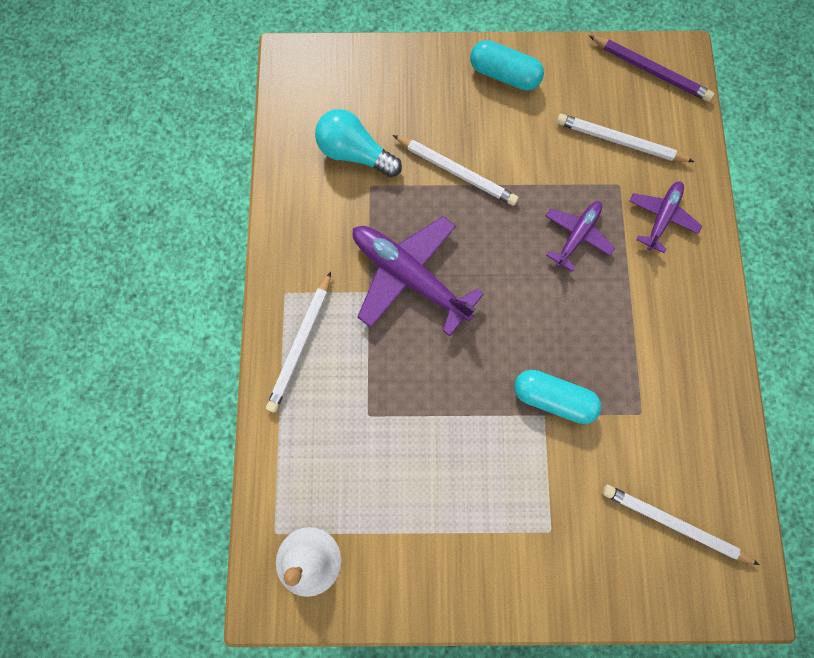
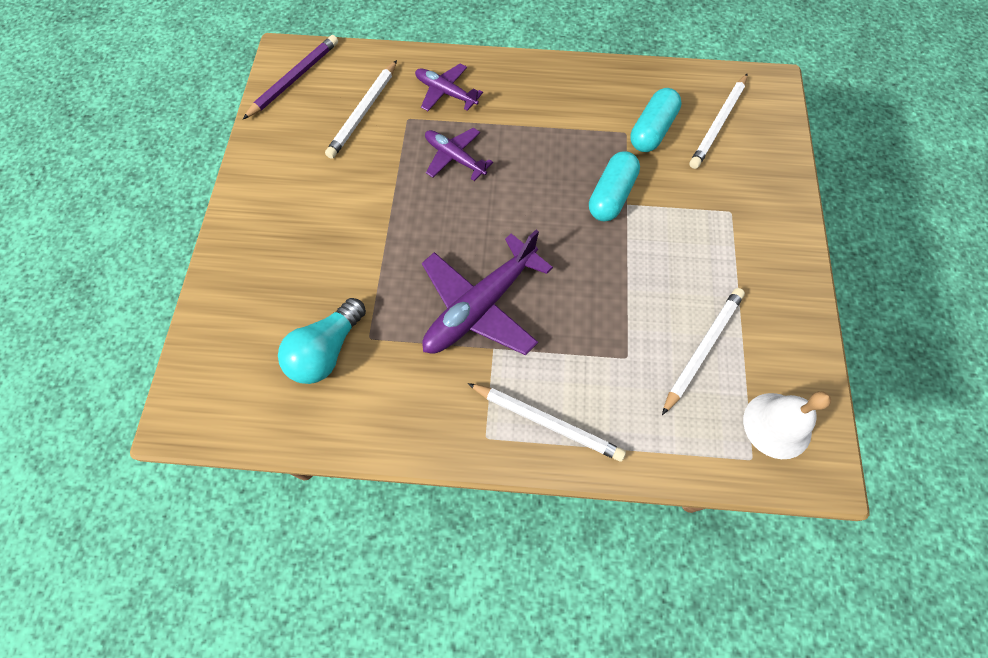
camera: 85 degrees left, 10 degrees down
(456, 172) = (368, 252): white pencil -> white pencil (702, 349)
(504, 75) = (266, 197): turquoise capsule -> turquoise capsule (652, 130)

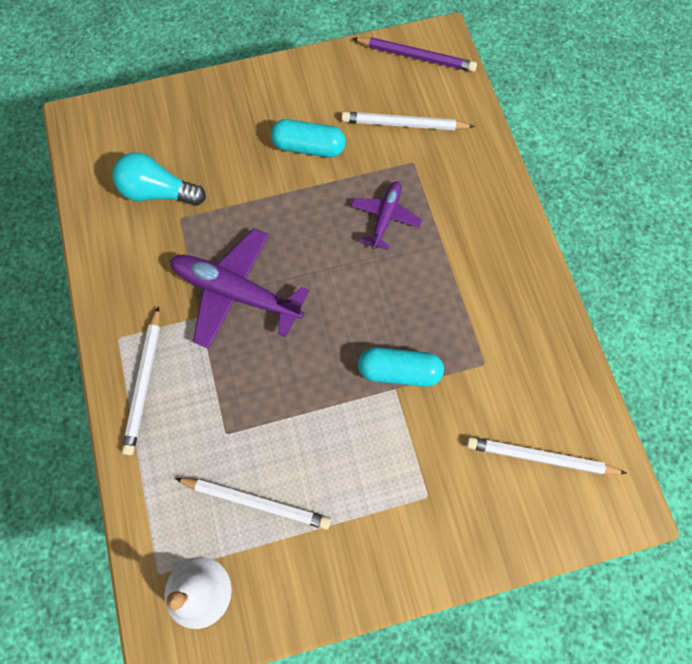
camera: 70 degrees right, 5 degrees up
(446, 93) = (458, 183): purple plane -> none
(652, 130) = (499, 389): turquoise capsule -> turquoise capsule (309, 147)

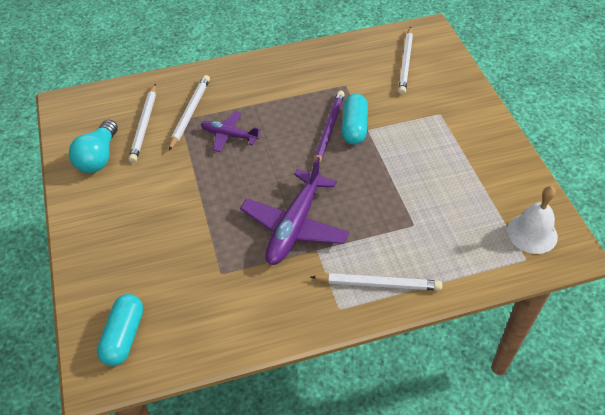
camera: 90 degrees left, 20 degrees down
(158, 192) = (192, 292): turquoise light bulb -> turquoise light bulb (98, 157)
(256, 502) = (461, 203): white pencil -> white pencil (190, 113)
(309, 147) = (157, 184): turquoise capsule -> turquoise capsule (124, 336)
(416, 56) = (78, 117): purple pencil -> purple pencil (328, 130)

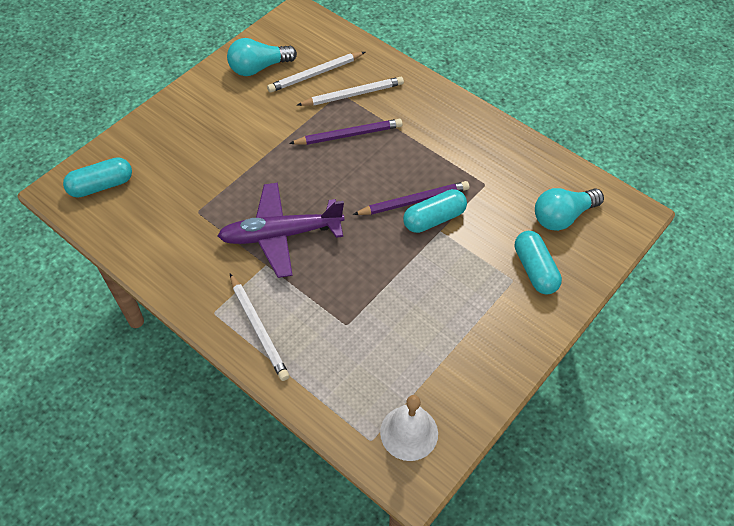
camera: 55 degrees right, 5 degrees up
(229, 135) = (349, 135): purple plane -> purple pencil
(406, 63) = (562, 217): white pencil -> turquoise light bulb
(439, 98) = (535, 270): none -> turquoise capsule

